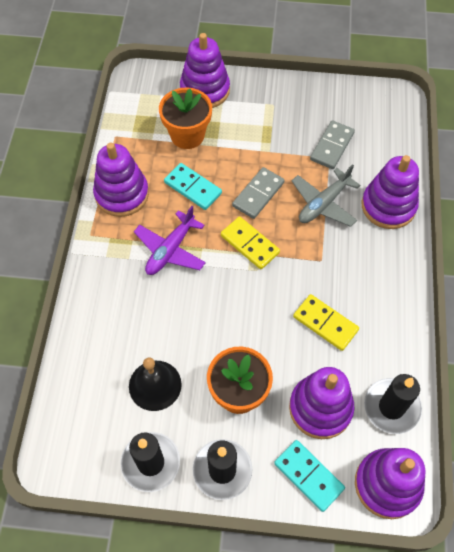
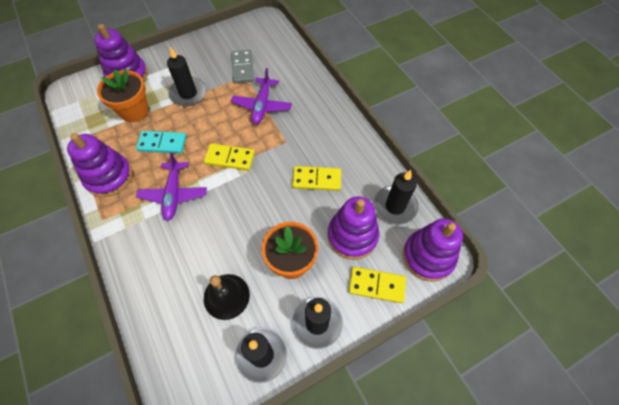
camera: 35 degrees left, 0 degrees up
(253, 145) = (188, 93): none -> black candle
(258, 194) = (213, 123): grey domino -> none
(308, 476) = (376, 285): turquoise domino -> yellow domino
(323, 203) = (262, 105): grey plane -> purple plane
(388, 206) = (304, 85): purple stacking toy -> none

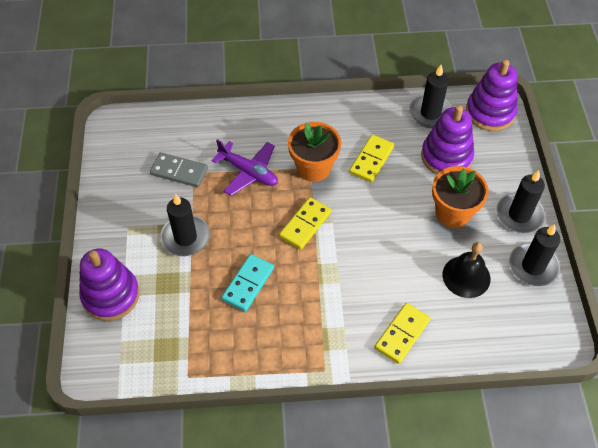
camera: 65 degrees left, 5 degrees down
(109, 177) = (267, 351): purple stacking toy -> none
(134, 111) = (178, 301): orange flower pot -> orange flower pot (313, 168)
(174, 194) = (326, 290): purple plane -> none
(376, 285) = (502, 159): yellow domino -> yellow domino (402, 334)

